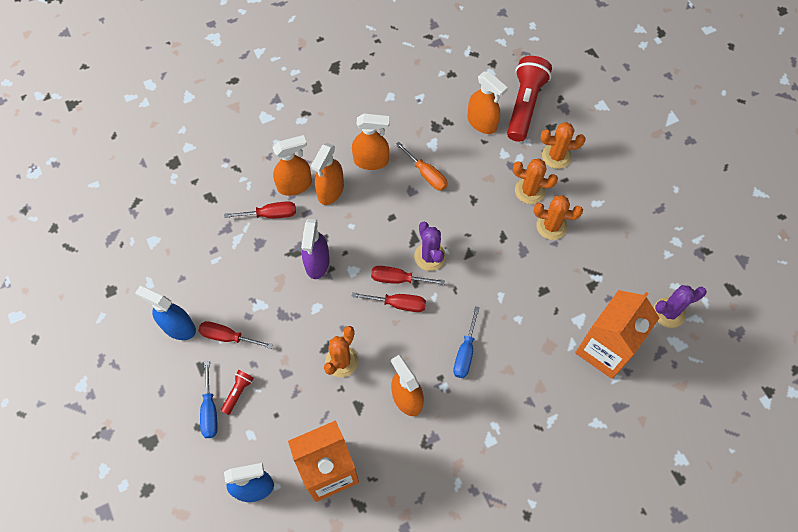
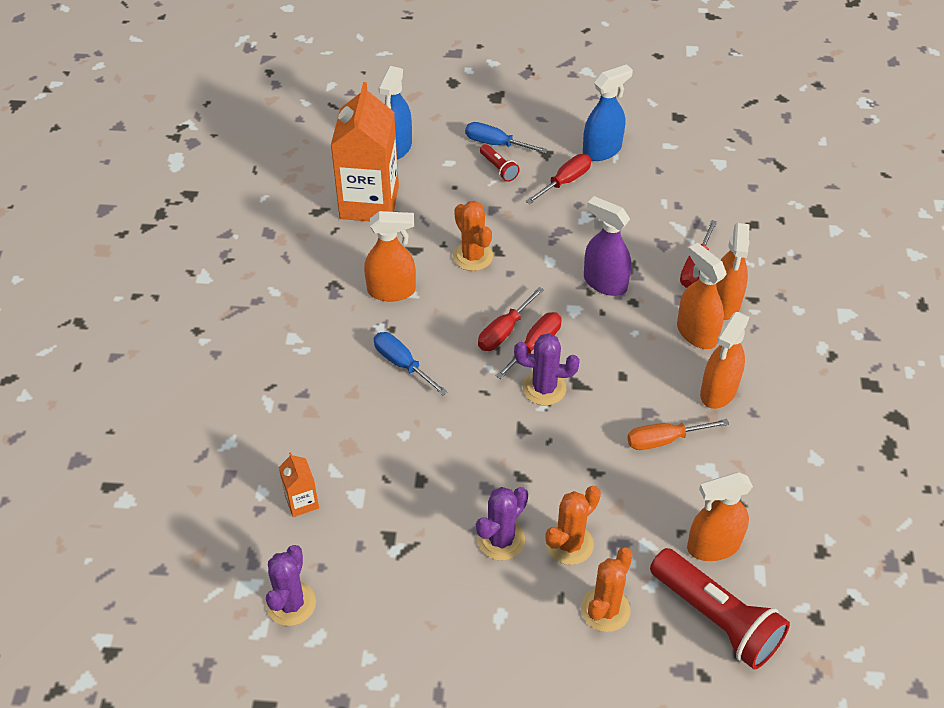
camera: 120 degrees right, 15 degrees down
(551, 226) = (501, 540): orange cactus -> purple cactus
(605, 349) = (302, 502): orange carton -> orange carton, size x0.44

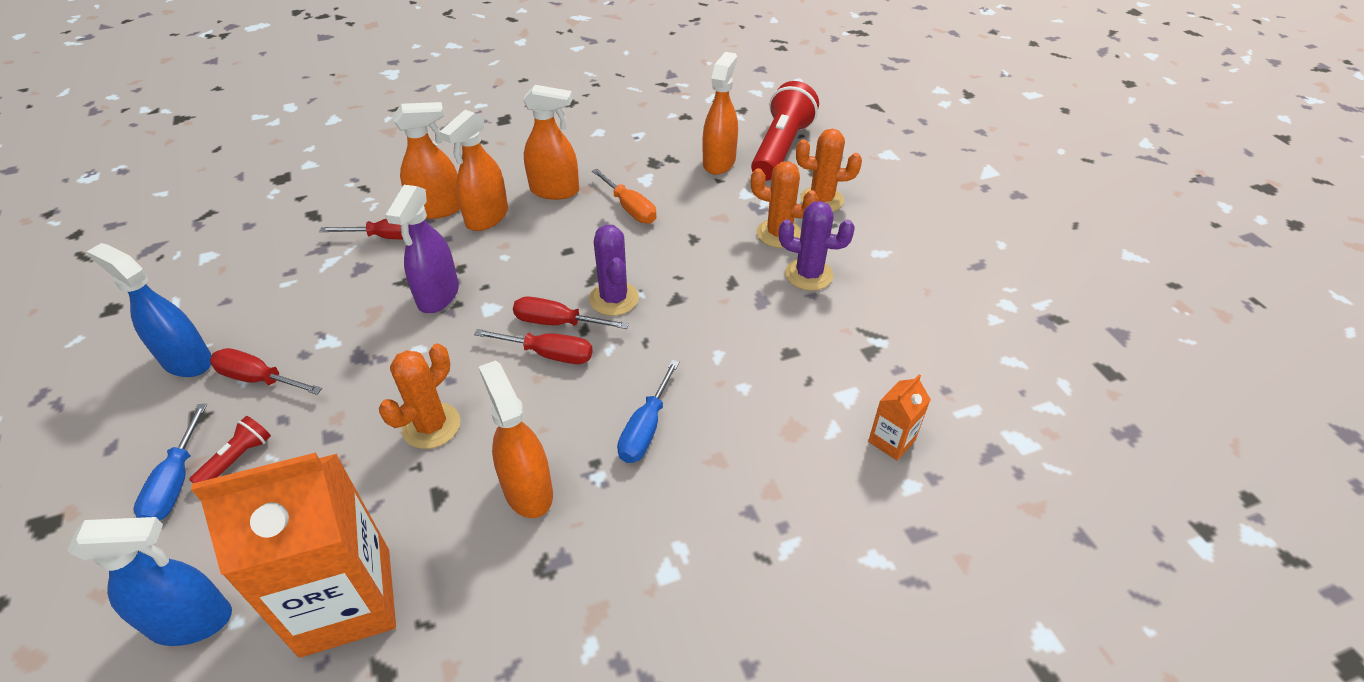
camera: 115 degrees left, 5 degrees down
(291, 604) = (1002, 396): purple cactus -> none
(713, 546) = (719, 162): orange spray bottle -> orange spray bottle turned 120 degrees counterclockwise

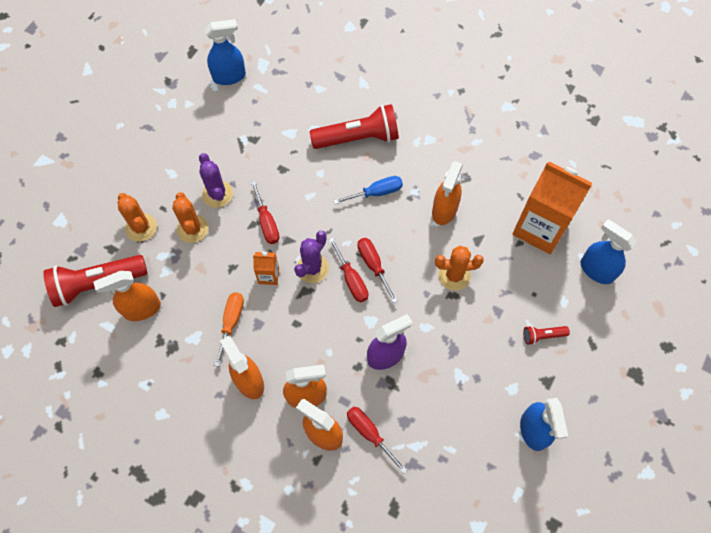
camera: 130 degrees left, 20 degrees up
(176, 482) = (573, 347): blue screwdriver -> none
(259, 379) = (507, 380): red screwdriver -> red screwdriver (267, 222)
(762, 472) = (358, 138): none -> red flashlight
(891, 441) = (302, 105): orange carton -> orange carton (268, 275)
(1020, 387) = (229, 76): none -> blue spray bottle

